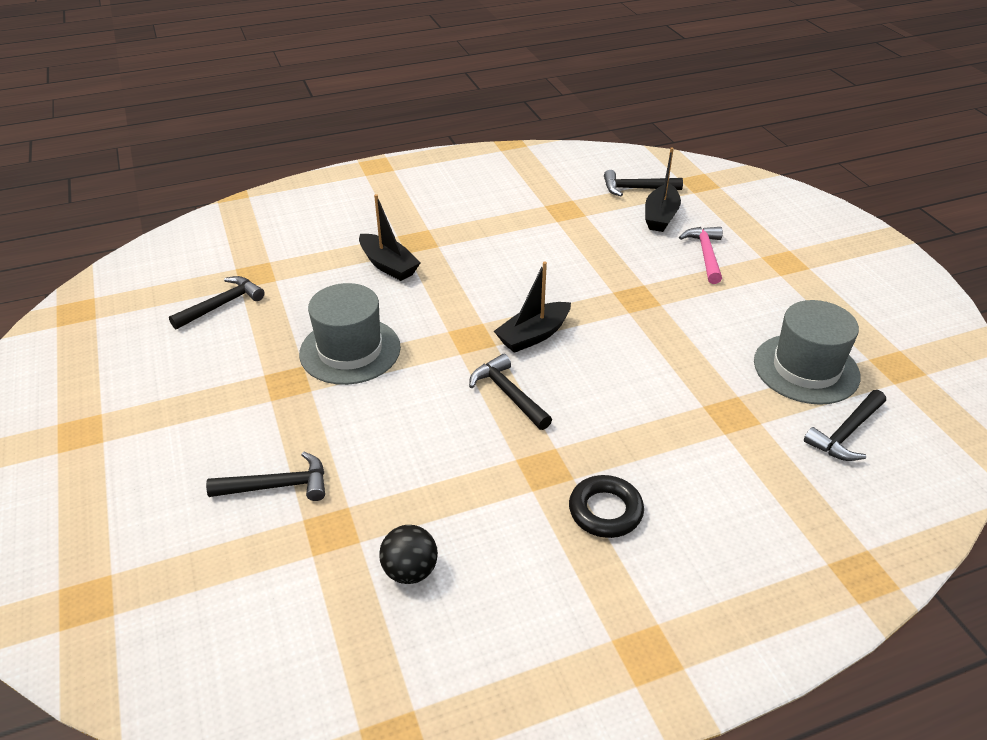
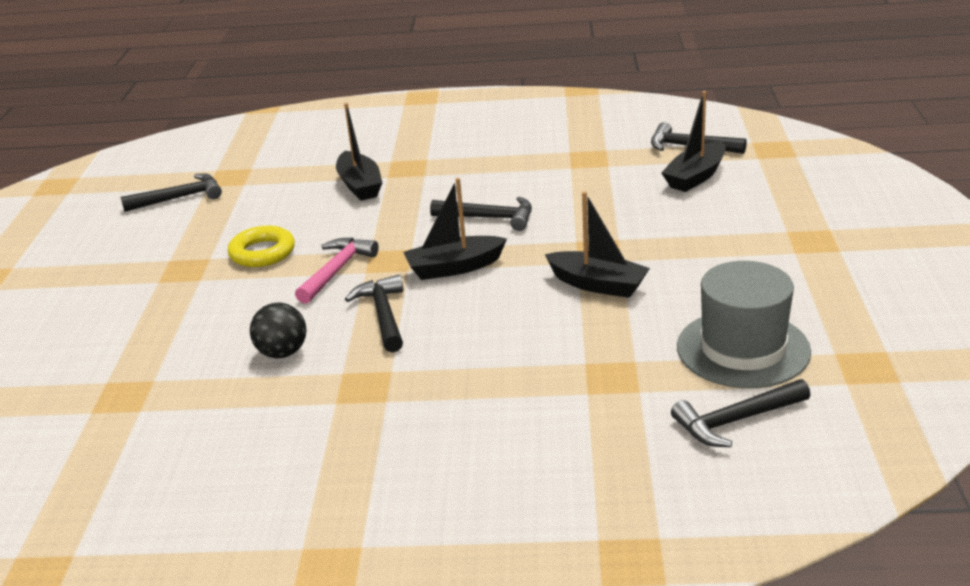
camera: 25 degrees right, 10 degrees down
(278, 486) = (107, 351): black hammer -> black hammer (490, 218)
(350, 350) = (262, 252): grey hat -> yellow ring
(410, 571) = (163, 444): black ball -> black ball (282, 353)
(605, 511) = (393, 436): black ring -> none
(660, 330) = (598, 284): none -> black boat
(705, 254) = (717, 220): pink hammer -> pink hammer (337, 270)

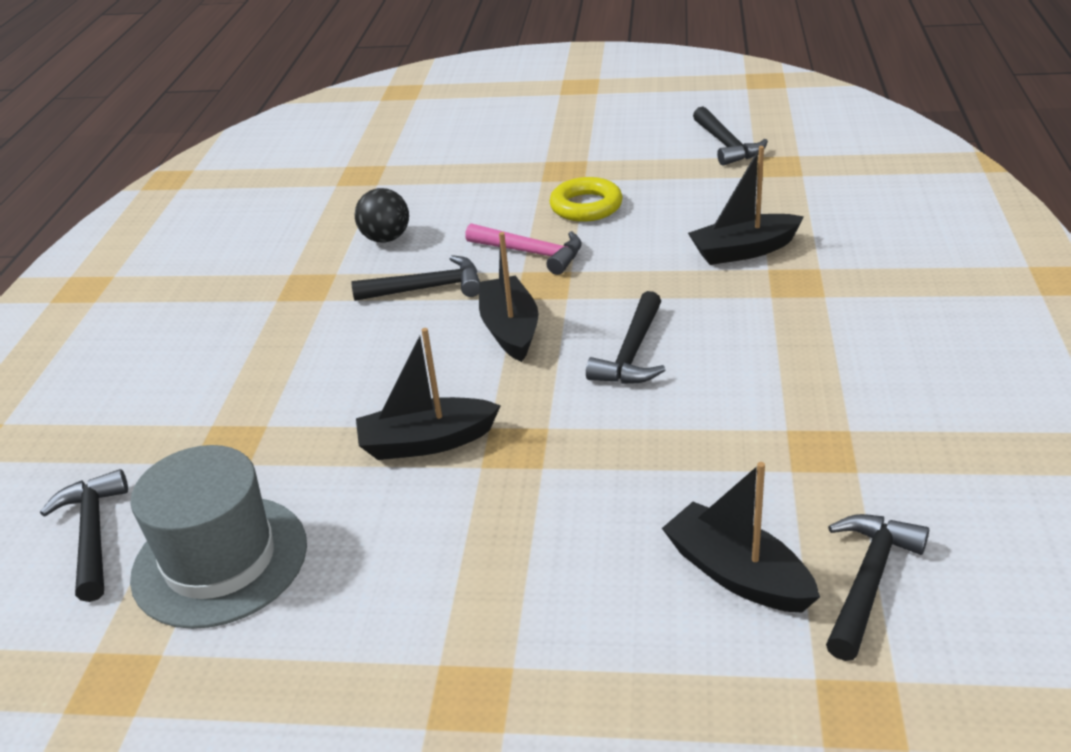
camera: 95 degrees right, 5 degrees up
(598, 284) = (426, 442): black boat -> black boat turned 45 degrees clockwise

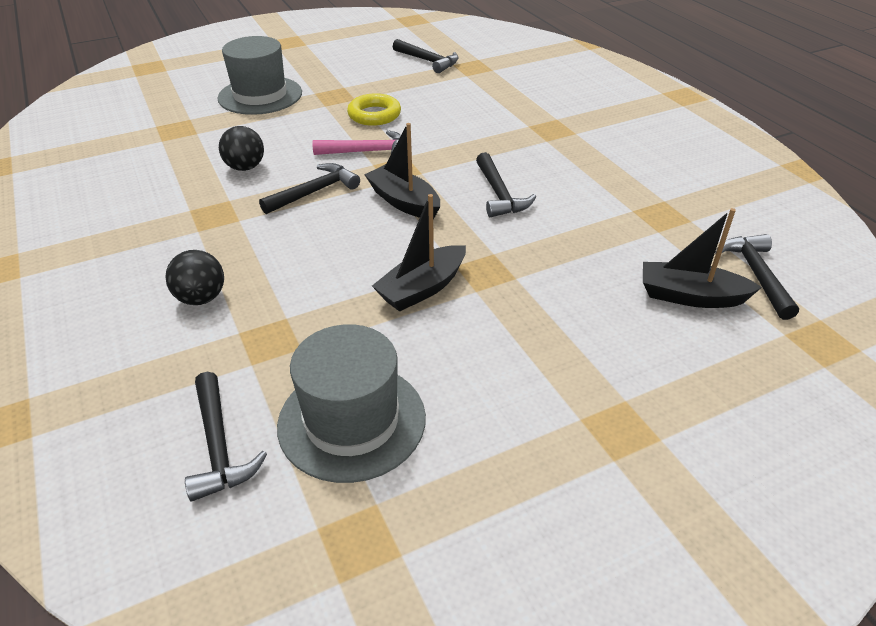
camera: 35 degrees left, 5 degrees up
(93, 534) = (219, 446): black hammer -> black hammer turned 150 degrees counterclockwise
(213, 376) = (201, 298): none -> black ball
(483, 151) = (260, 95): none -> grey hat
(743, 250) = (503, 119): black boat -> none

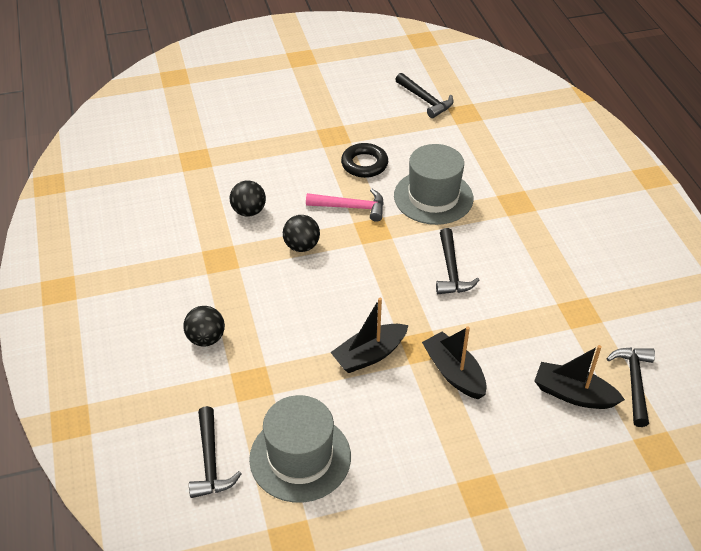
camera: 10 degrees right, 5 degrees up
(260, 95) = (269, 127): grey hat -> grey hat (433, 197)
(314, 192) = (301, 246): black hammer -> black ball
(374, 115) = (364, 164): yellow ring -> black ring
(404, 202) = (371, 267): black boat -> black boat (454, 373)

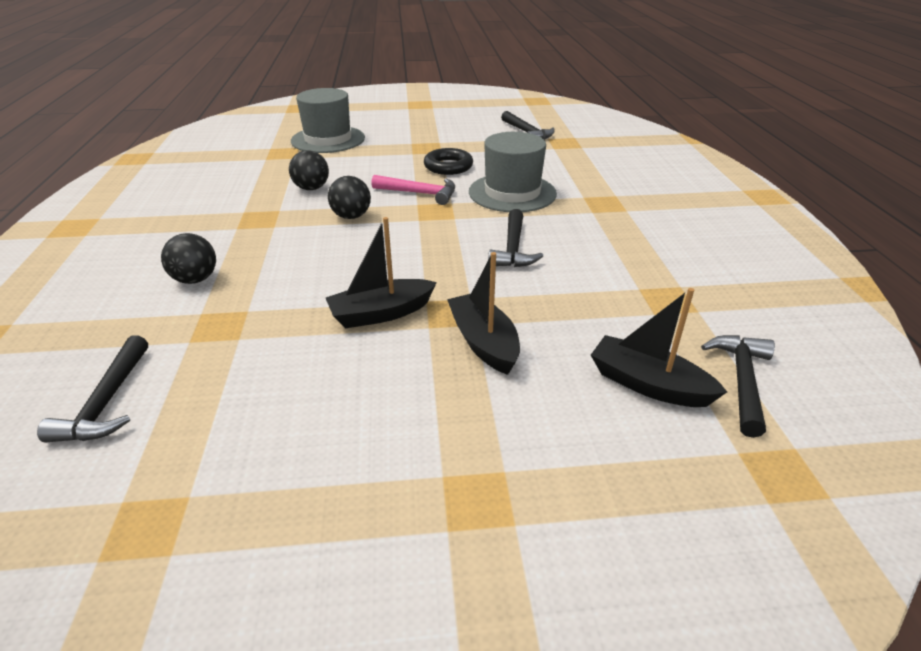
camera: 10 degrees right, 10 degrees down
(300, 457) = (229, 413): grey hat -> grey hat (328, 139)

